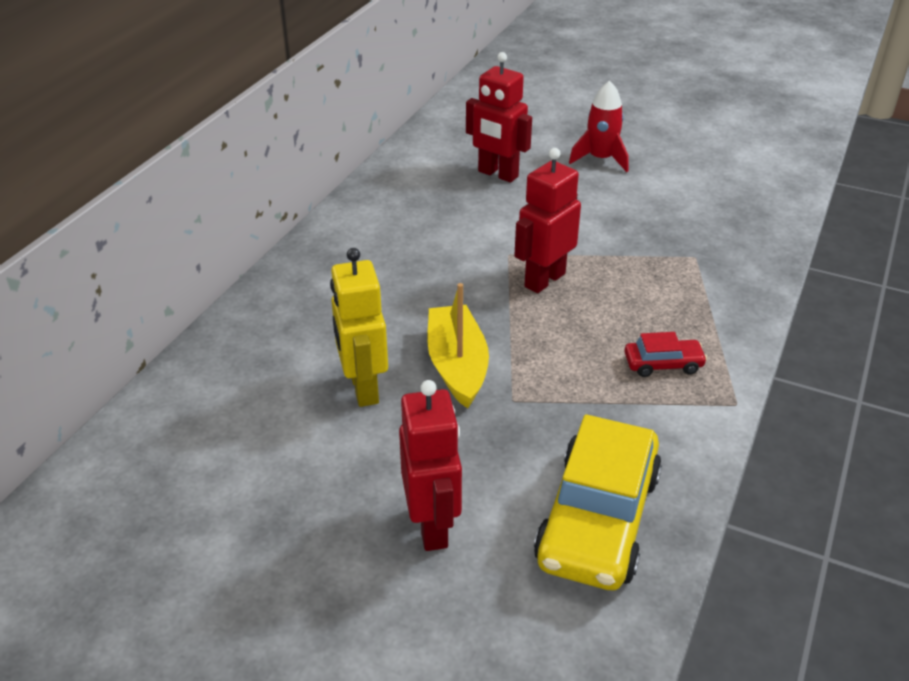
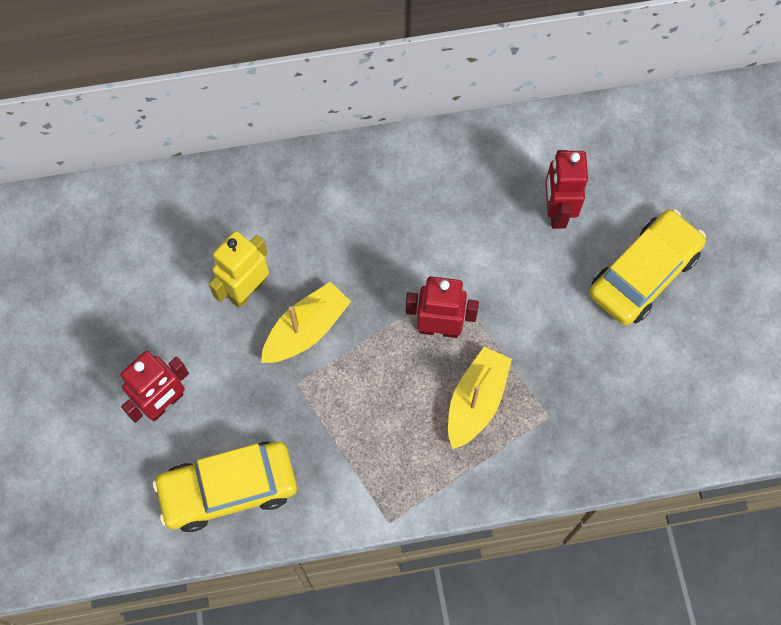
camera: 55 degrees right, 30 degrees up
(601, 159) = (643, 274): red rocket -> yellow car
(643, 290) = (476, 401): none -> yellow boat
(663, 364) = (398, 456): red car -> none

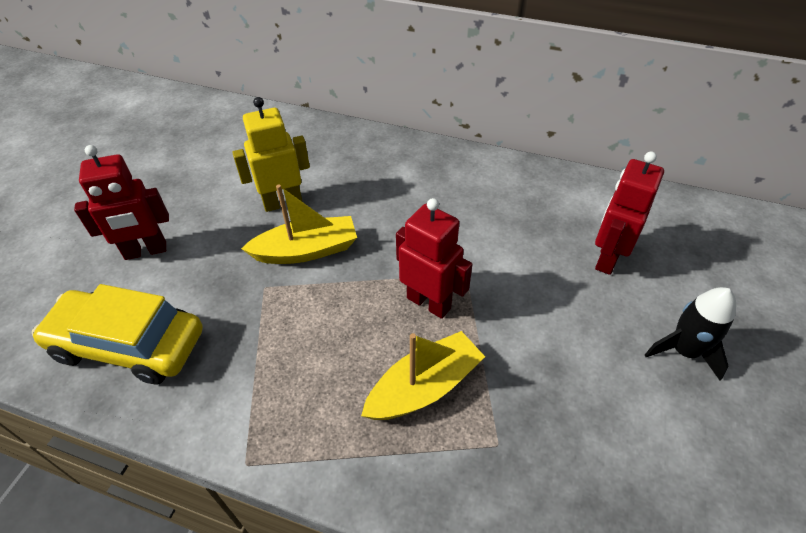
camera: 30 degrees right, 20 degrees down
(643, 274) = (684, 351): yellow car -> black rocket

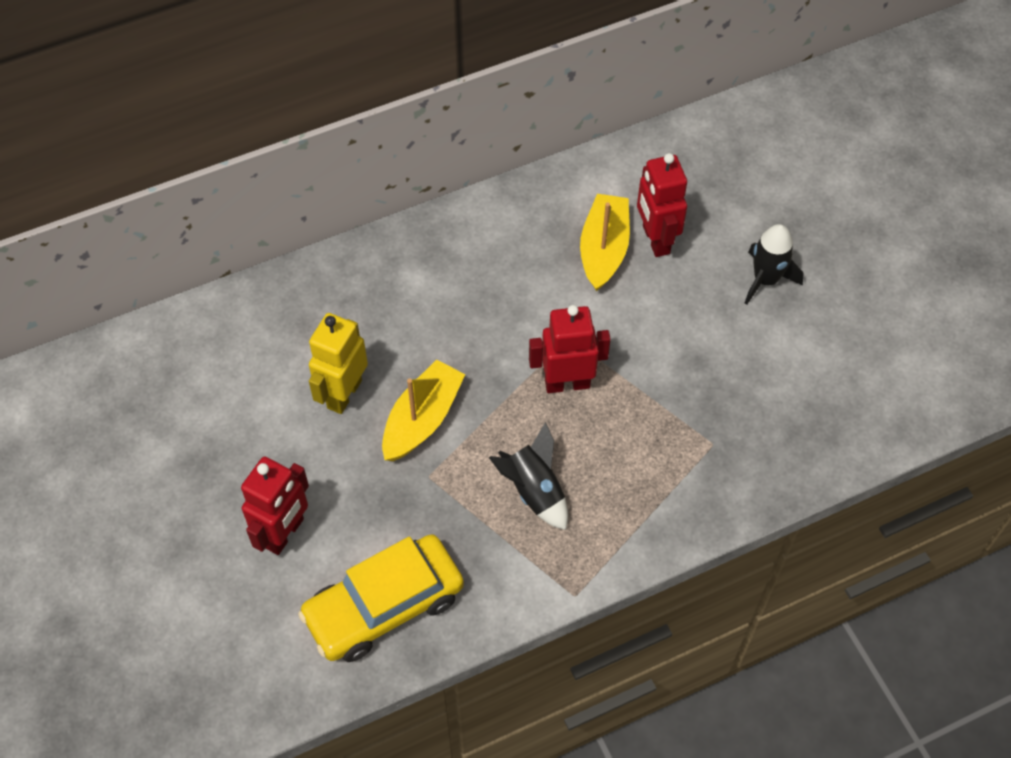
camera: 45 degrees left, 10 degrees up
(316, 356) = (534, 490): none -> black rocket
(424, 387) = (630, 448): yellow boat -> yellow boat (603, 250)

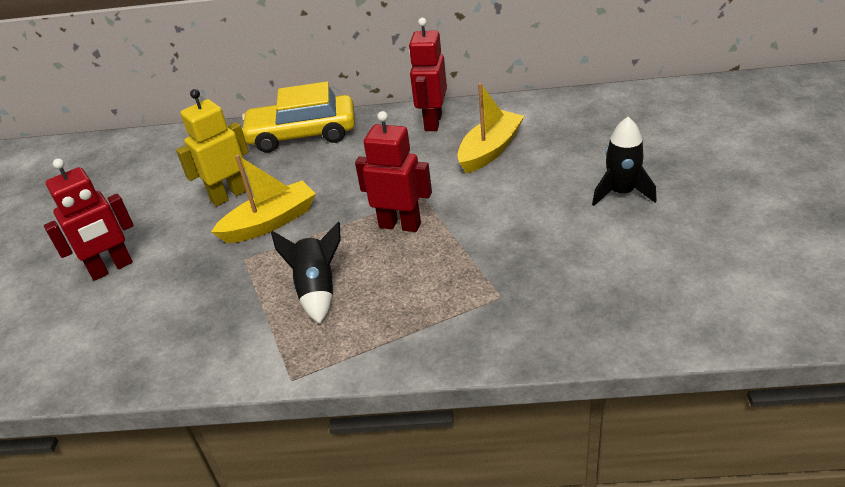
camera: 30 degrees right, 20 degrees down
(384, 606) = (134, 338): yellow car -> yellow car (302, 135)
(655, 240) = (537, 152): red robot -> red robot (432, 122)

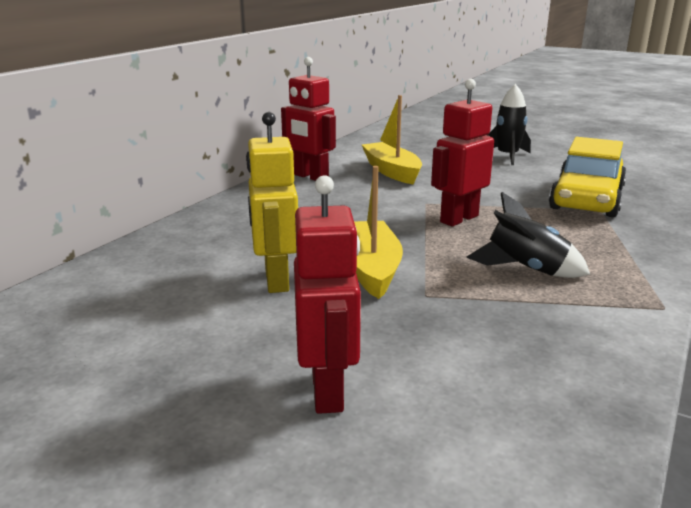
camera: 65 degrees left, 15 degrees down
(302, 135) = (220, 223): yellow car -> yellow car (586, 199)

